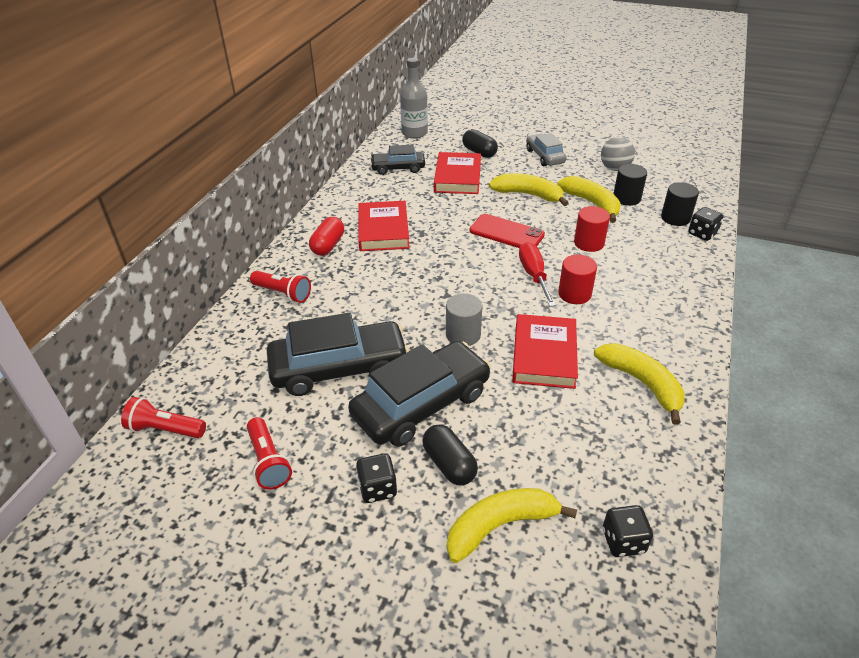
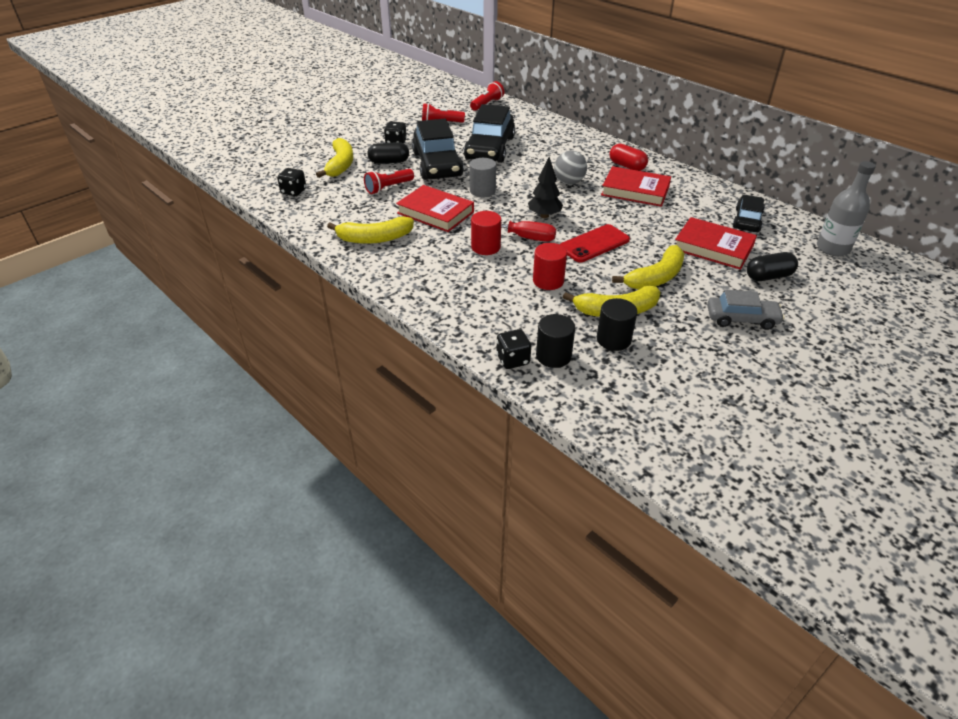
camera: 115 degrees right, 0 degrees up
(283, 293) = (578, 143): red flashlight -> red flashlight (388, 188)
(481, 273) = (544, 216): none -> black tree
(614, 168) = (688, 361): grey ball -> grey ball (569, 182)

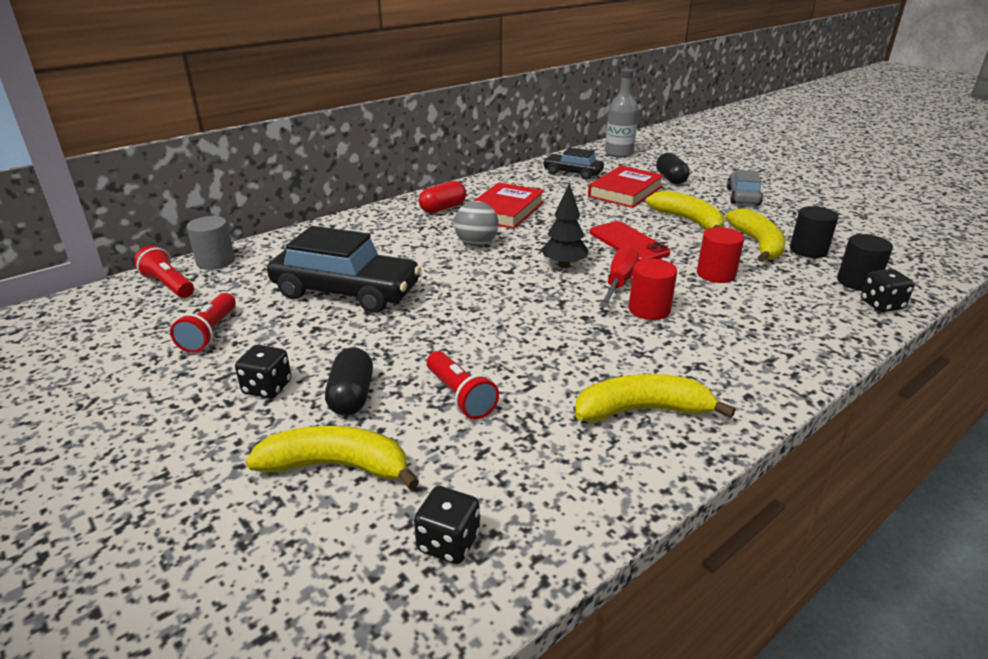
camera: 85 degrees left, 10 degrees down
(374, 238) = (642, 410): yellow banana -> yellow banana turned 90 degrees counterclockwise
(435, 212) = (553, 347): red book -> none
(437, 164) = (384, 342): black car -> none
(482, 191) = (488, 304): grey cylinder -> grey cylinder (215, 261)

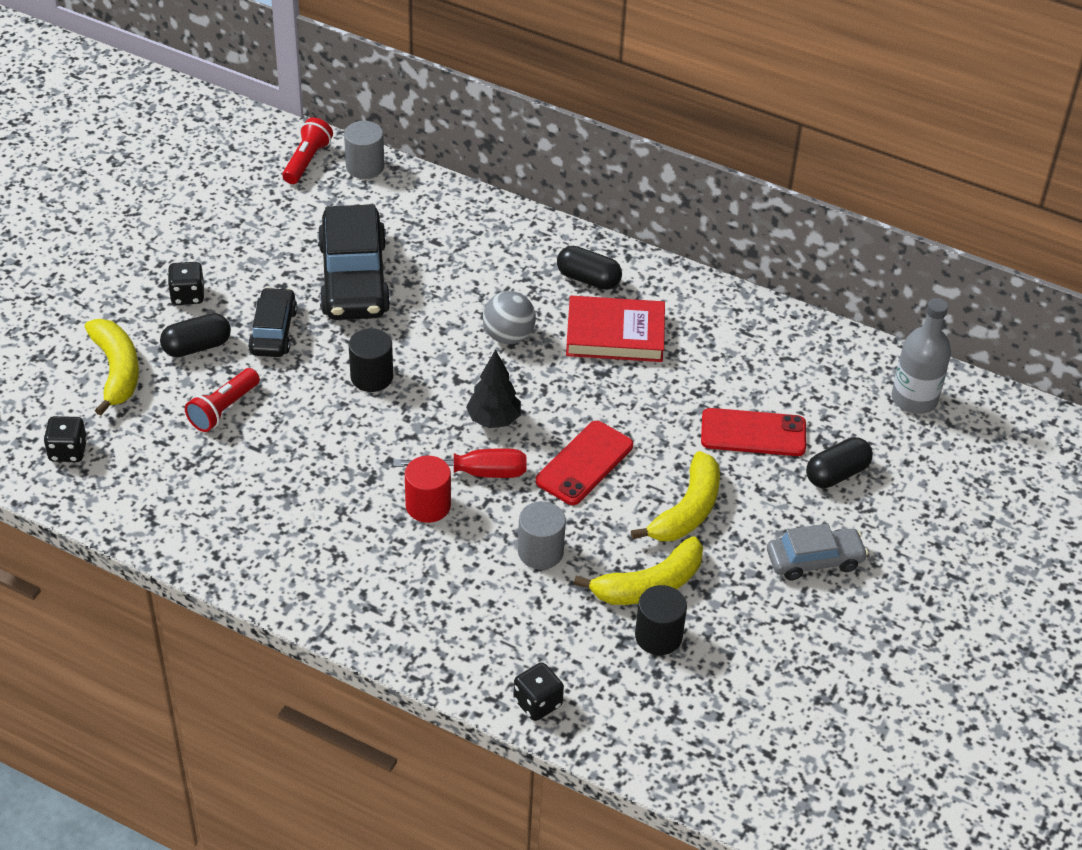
camera: 65 degrees right, 15 degrees up
(210, 333) = (244, 227): red flashlight -> none
(443, 208) = (588, 279): red capsule -> black capsule
(572, 173) = (790, 366): black car -> black car (273, 331)
(625, 191) = (753, 433): red book -> red phone
(642, 410) = (251, 526): yellow banana -> none
(716, 274) = (540, 552): red cylinder -> grey cylinder
(857, 282) = (588, 683): black cylinder -> black cylinder (371, 377)

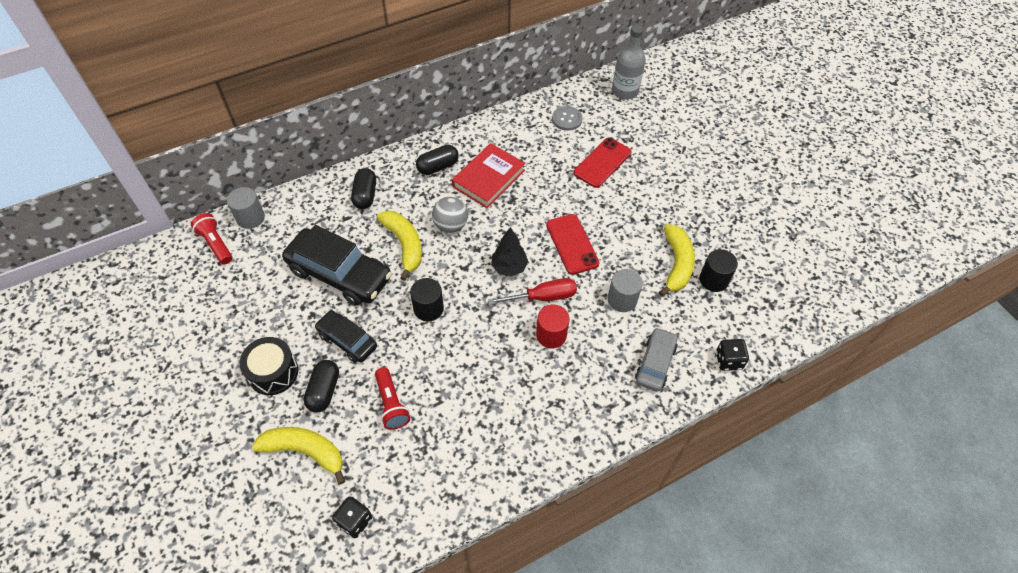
camera: 55 degrees left, 10 degrees up
(187, 295) = (273, 372): black dice -> black drum
(477, 472) = (543, 297): red screwdriver -> red screwdriver turned 45 degrees clockwise
(687, 510) = (636, 219): yellow banana -> yellow banana (404, 245)
(795, 362) = (567, 119): none -> grey button
(814, 560) = (703, 188): grey car -> grey car (655, 363)
(837, 474) = (652, 147): black capsule -> black capsule (365, 195)

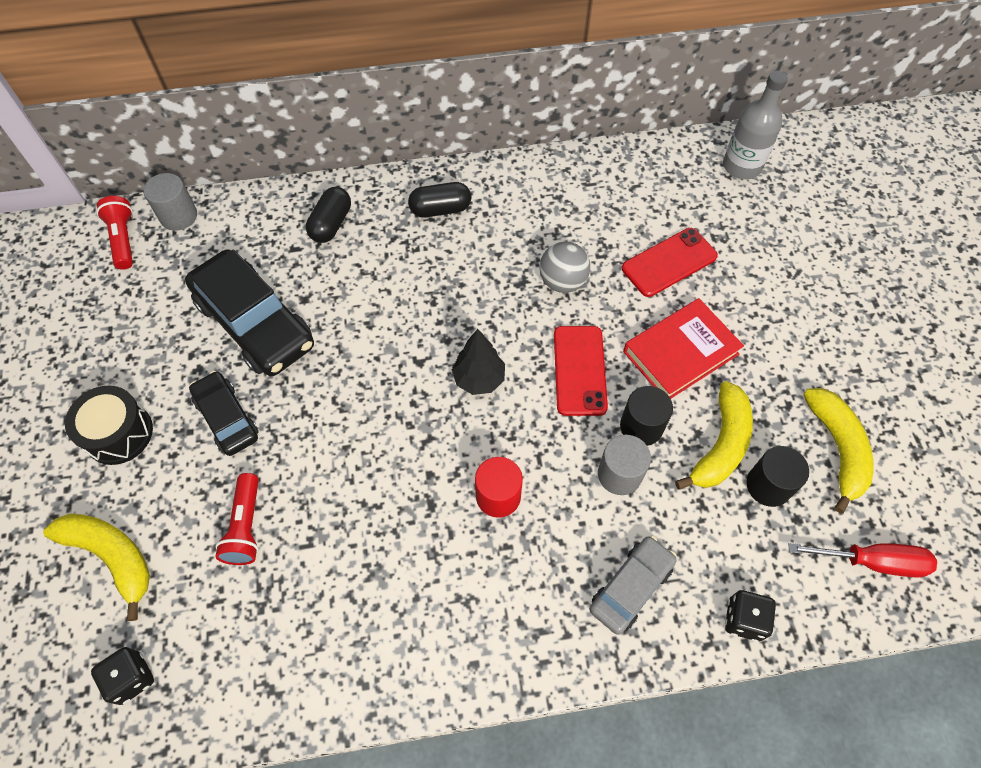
camera: 20 degrees right, 5 degrees up
(324, 391) = (169, 479): black capsule -> none
(404, 245) = (353, 307): yellow banana -> yellow banana (837, 448)
(428, 308) = (348, 406): black cylinder -> black cylinder (641, 426)
(450, 225) = (424, 296): grey ball -> grey ball (562, 281)
(488, 178) = (501, 243): red book -> red book (680, 352)
(543, 297) = (509, 436): red screwdriver -> red screwdriver (872, 561)
(567, 119) = (643, 186): grey button -> none

